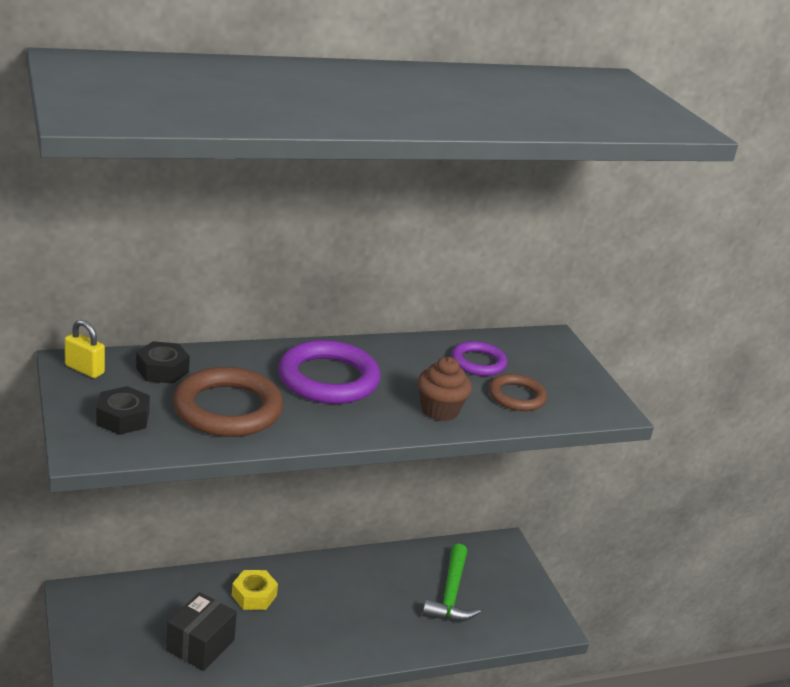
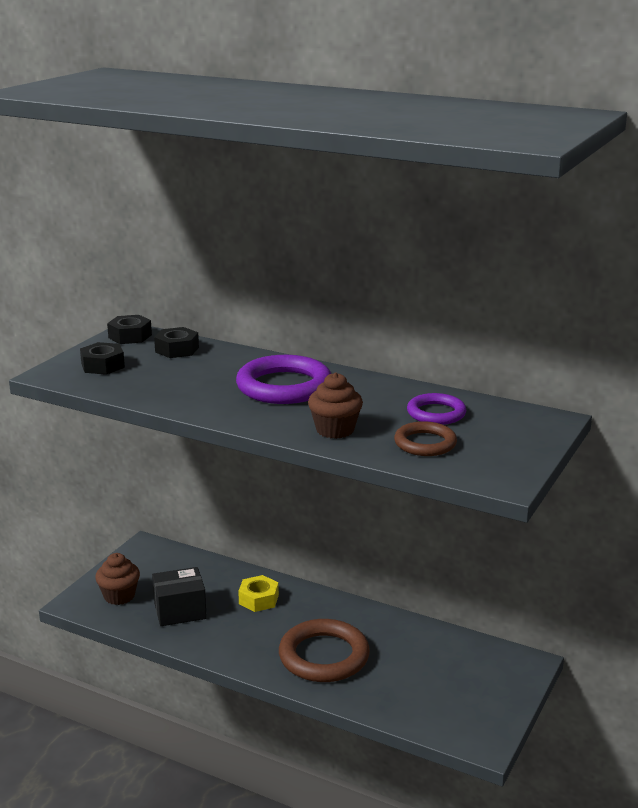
camera: 50 degrees right, 5 degrees down
(84, 369) = (130, 336): yellow padlock -> black nut
(122, 662) = (119, 596): none -> brown cupcake
(228, 409) = (177, 381): brown ring -> brown ring (324, 656)
(450, 594) = (419, 673): green hammer -> none

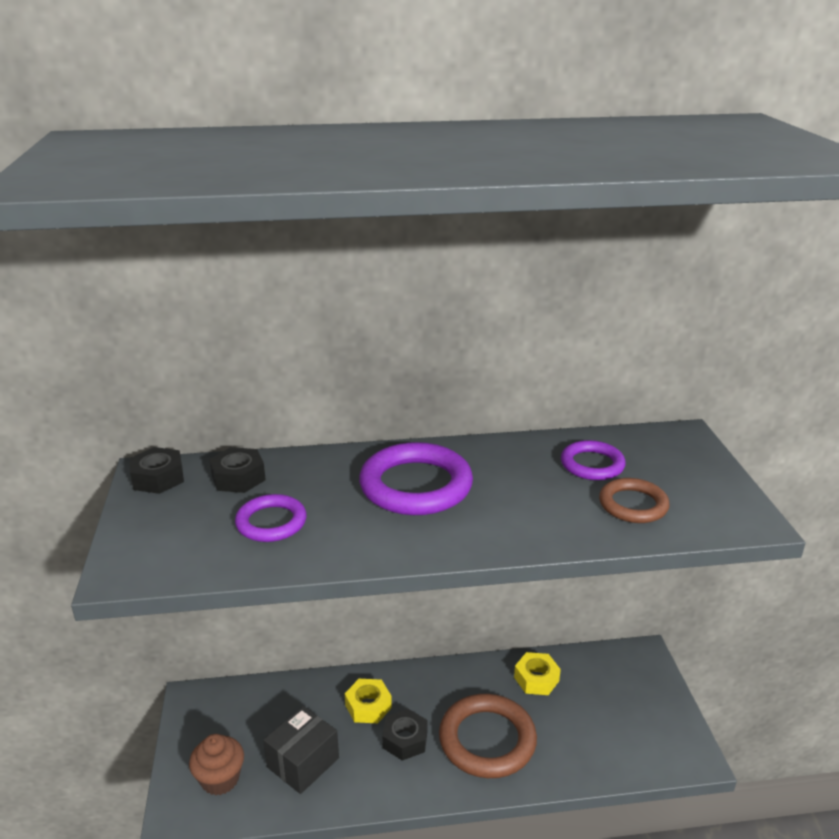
camera: 35 degrees left, 5 degrees up
(103, 365) = (176, 533): black nut -> black nut (405, 740)
(163, 377) = (271, 522): none -> purple ring
(335, 430) = (537, 522): brown cupcake -> none
(409, 638) = (536, 679): none -> yellow nut

